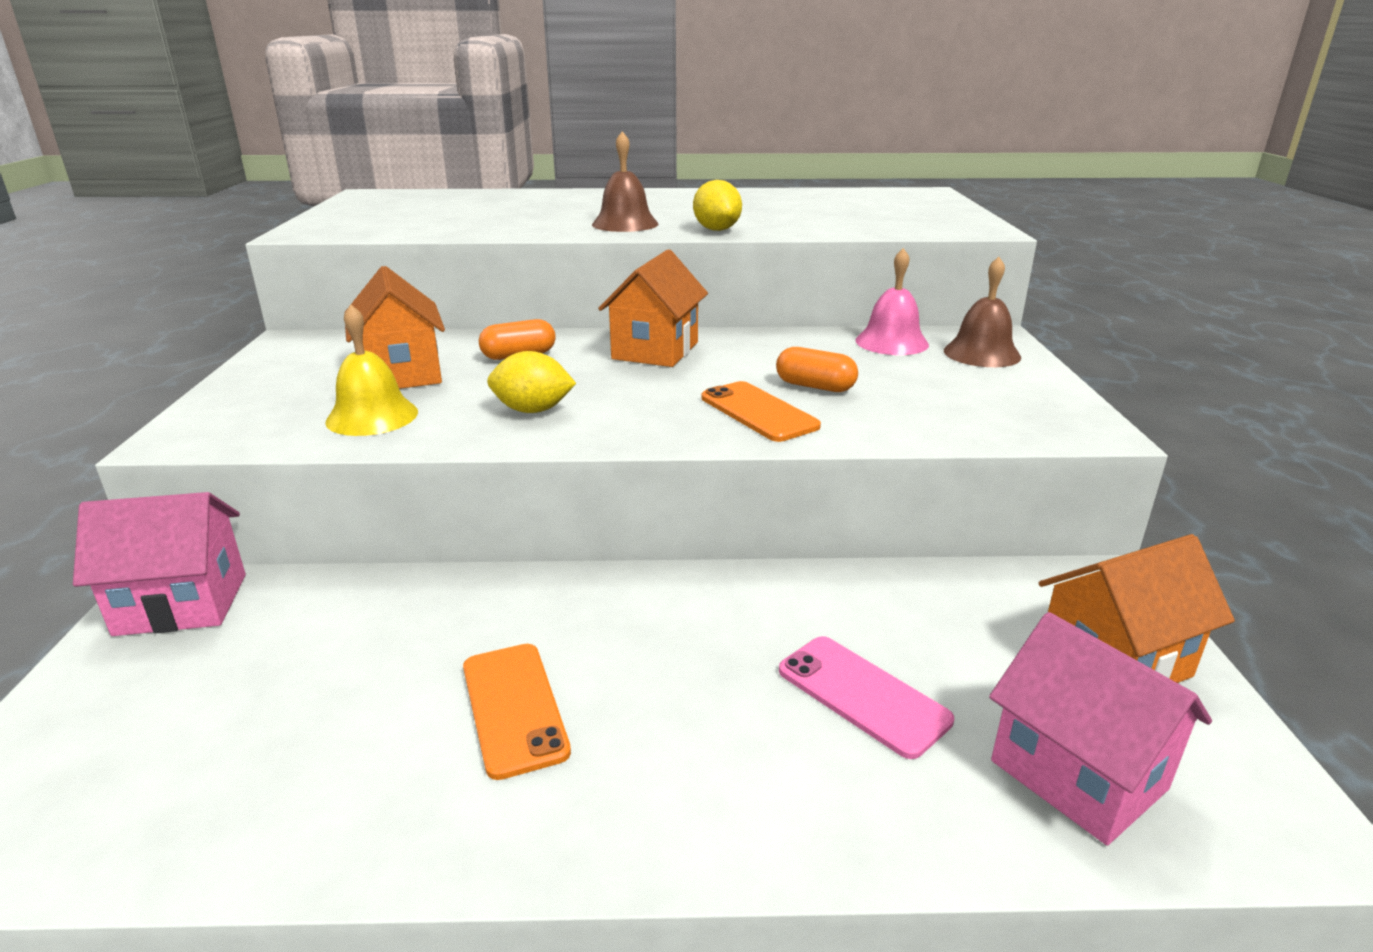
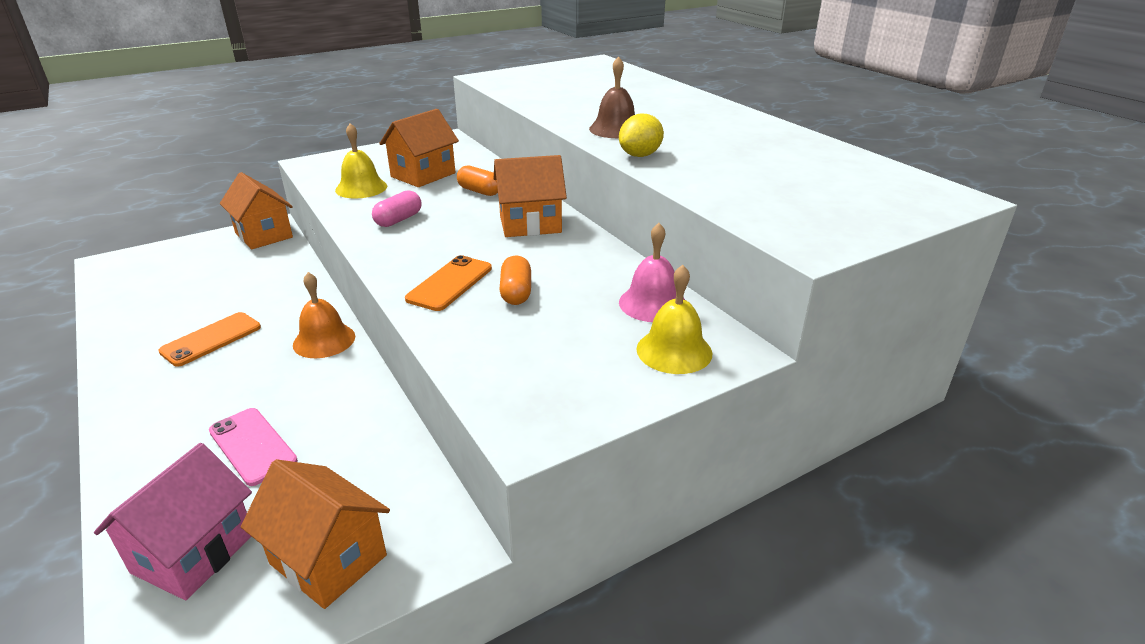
camera: 60 degrees right, 5 degrees up
(182, 604) = (264, 235): pink house -> orange house
(533, 410) = (398, 220): yellow lemon -> pink capsule
(636, 595) = (324, 340): none -> orange bell
(862, 695) = (253, 446): pink phone -> pink phone turned 60 degrees counterclockwise
(981, 353) = (674, 351): brown bell -> yellow bell

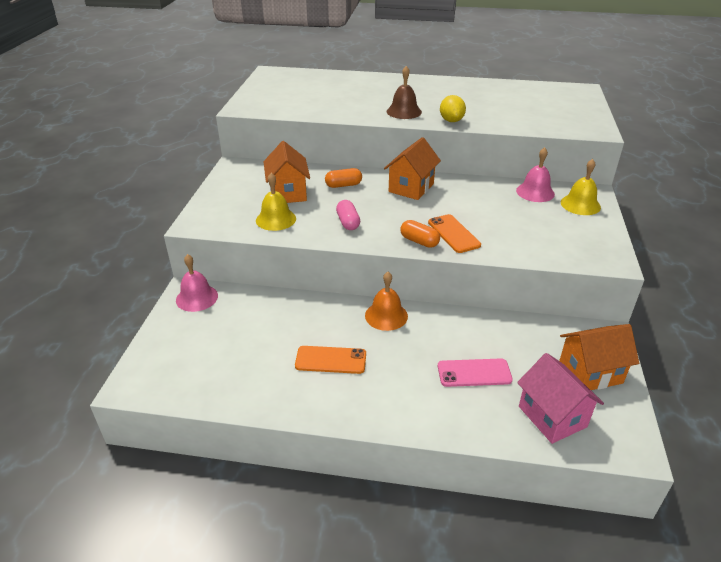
camera: 50 degrees left, 5 degrees up
(211, 339) = (331, 360): orange phone -> orange phone turned 75 degrees counterclockwise
(264, 235) = (197, 298): orange house -> pink bell
(516, 292) = (485, 220): orange capsule -> orange capsule (419, 241)

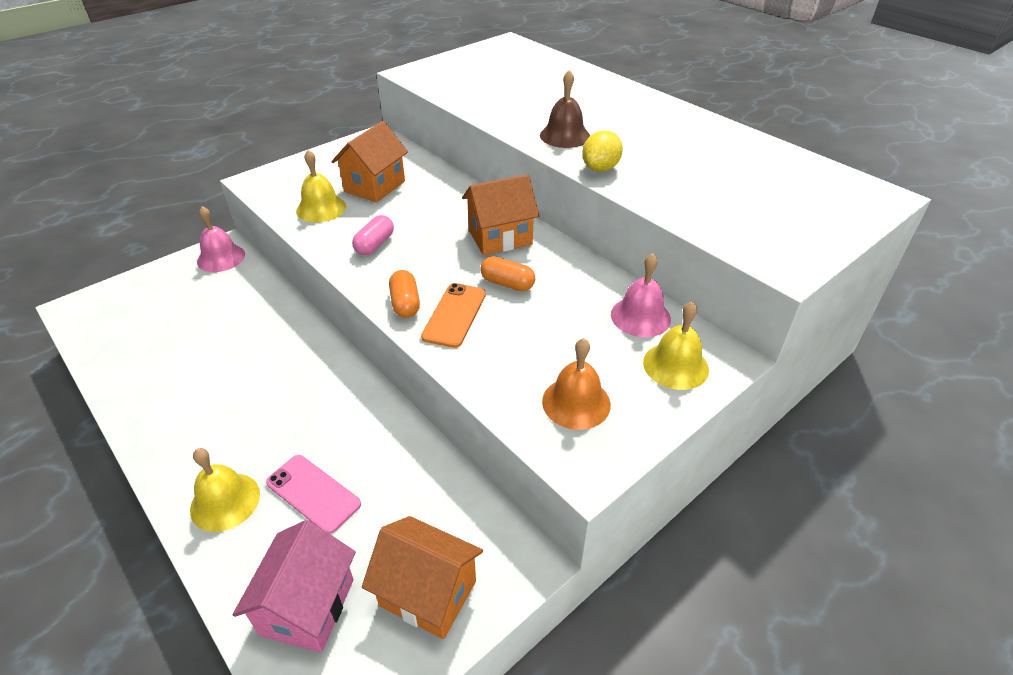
camera: 40 degrees right, 5 degrees up
(331, 360) = (222, 384): orange phone -> none
(343, 185) = (437, 202): orange capsule -> orange capsule (507, 284)
(386, 315) = (332, 372): orange bell -> orange bell (576, 402)
(435, 408) = (225, 501): none -> yellow bell

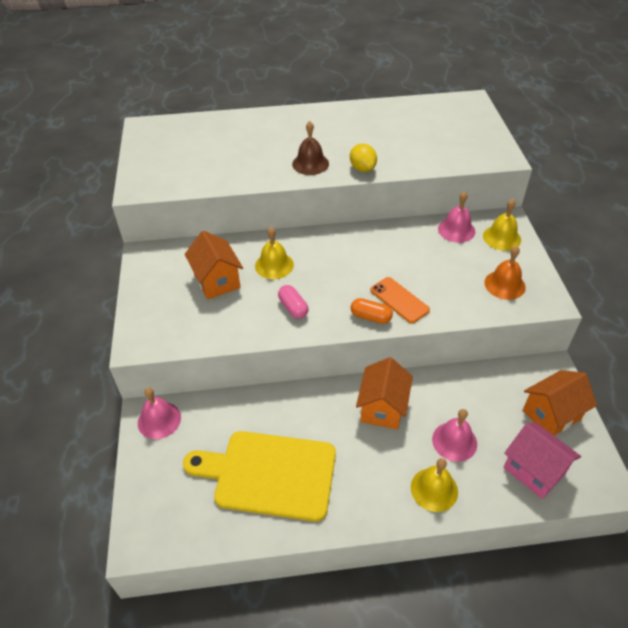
camera: 55 degrees left, 5 degrees up
(187, 354) = (269, 474): none -> yellow cutting board
(313, 493) = (454, 441): pink phone -> pink bell
(321, 208) = (219, 319): yellow bell -> yellow bell (274, 265)
(500, 237) = (338, 248): orange house -> orange house (382, 408)
(507, 284) = (387, 265): orange capsule -> none

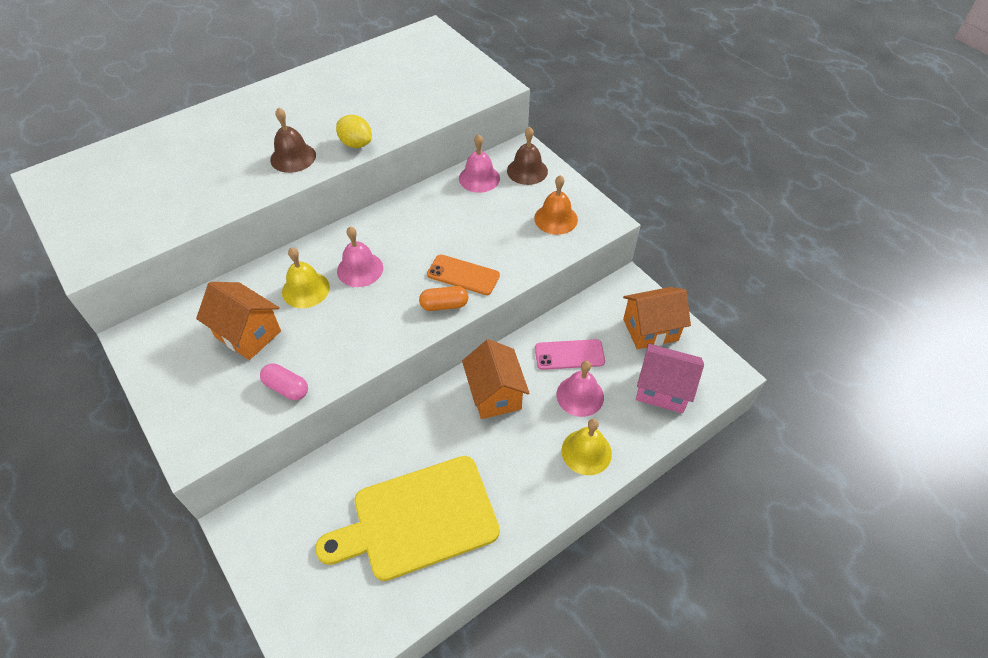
camera: 30 degrees left, 5 degrees up
(159, 420) = (259, 522): pink bell -> pink bell (360, 269)
(293, 308) = (355, 329): pink capsule -> pink capsule (286, 388)
(464, 404) = (569, 355): none -> pink phone
(501, 237) = (527, 171): yellow bell -> brown bell
(551, 414) = (650, 329): orange house -> orange house turned 45 degrees clockwise

